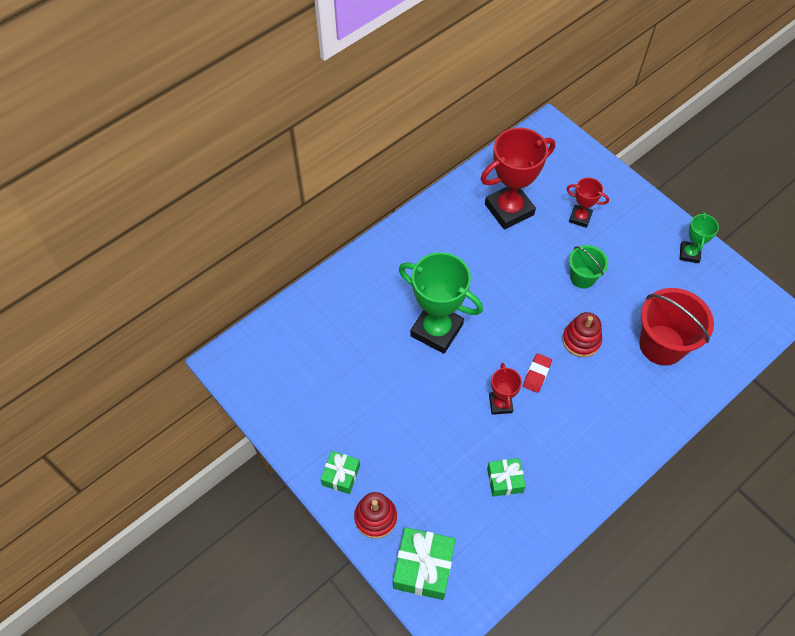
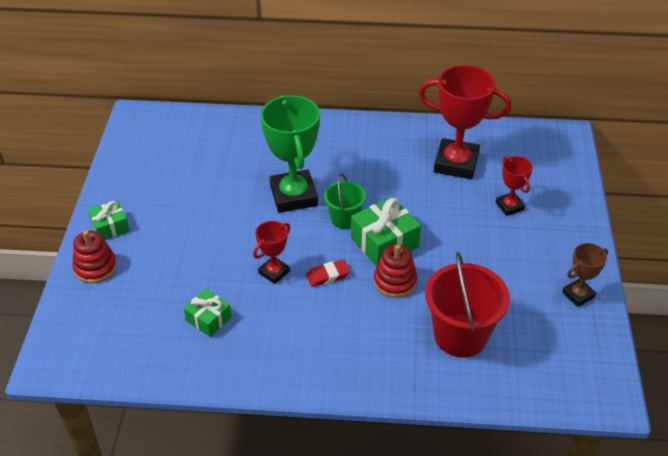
camera: 45 degrees right, 15 degrees down
(423, 567) = (81, 321): green gift -> green gift (384, 242)
(582, 277) = (455, 244): green bucket -> green bucket (344, 219)
(689, 254) = (578, 295): green trophy -> brown trophy

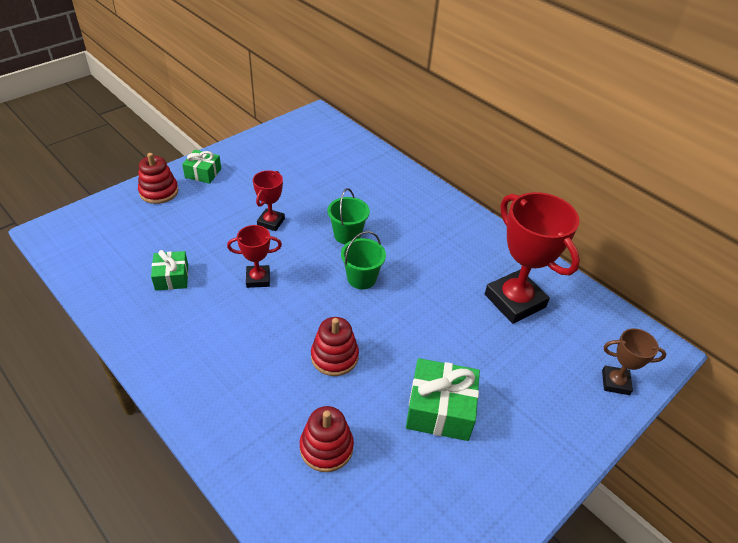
camera: 40 degrees right, 0 degrees up
(293, 196) = (347, 235): green trophy -> green bucket
(328, 275) = (291, 311): red eraser -> none
(384, 242) = (368, 319): green gift -> green gift (440, 409)
(460, 335) = (326, 447): red bucket -> red stacking toy
(509, 206) = (519, 372): red trophy -> red trophy (271, 222)
(578, 295) = (485, 508): brown trophy -> brown trophy (615, 382)

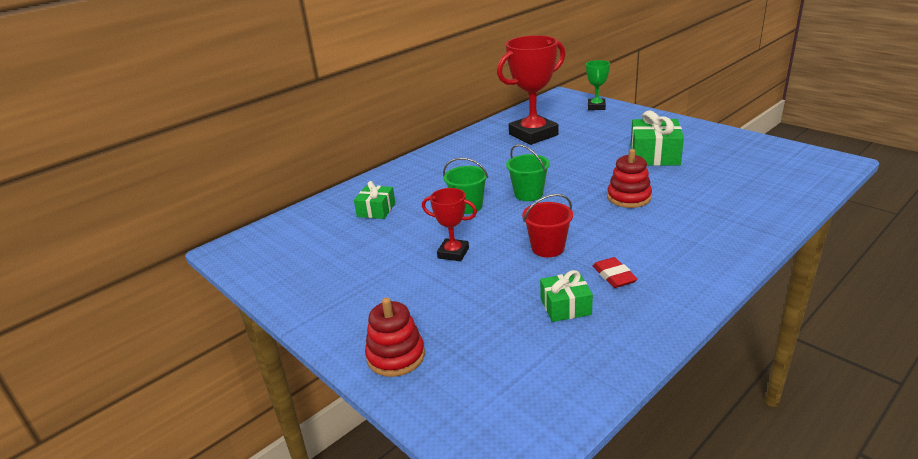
camera: 85 degrees left, 15 degrees down
(199, 314) = (614, 276): none -> red eraser
(203, 173) = (352, 322): green gift -> green gift (376, 210)
(258, 279) = (548, 248): red trophy -> red bucket
(326, 447) = (720, 192): red stacking toy -> none
(615, 382) = (596, 107): brown trophy -> green trophy

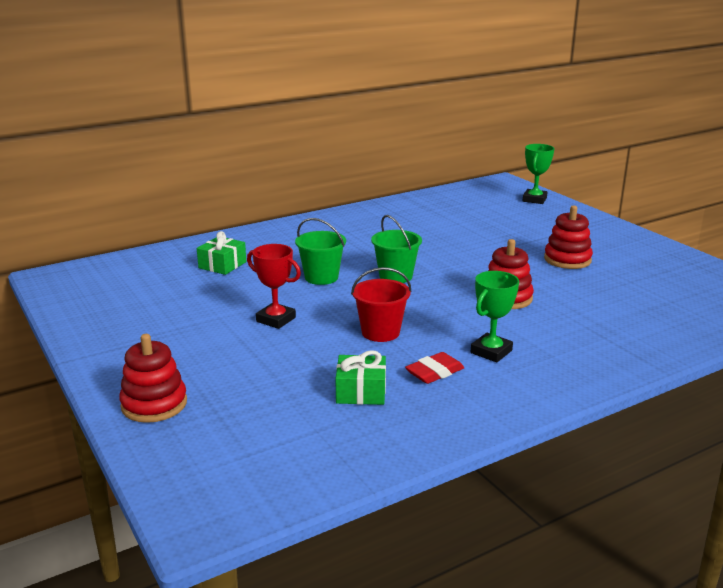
camera: 10 degrees right, 5 degrees down
(533, 135) = (442, 217): red trophy -> none
(614, 276) = (434, 372): red eraser -> red eraser turned 60 degrees clockwise
(647, 248) = (491, 352): none -> green trophy
(654, 155) = (567, 260): green gift -> red stacking toy

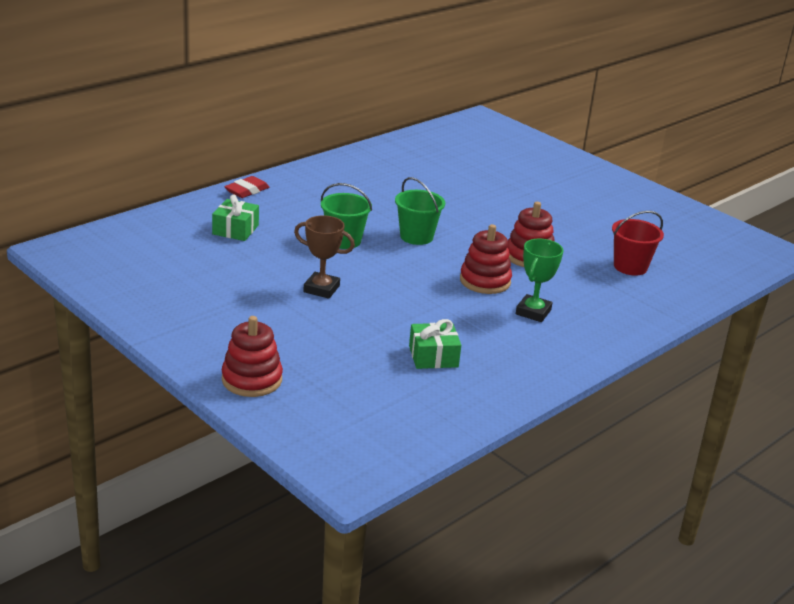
camera: 15 degrees left, 5 degrees up
(276, 319) = (321, 289): red trophy -> brown trophy
(380, 332) = (426, 297): red bucket -> red bucket (630, 267)
(434, 372) = (490, 334): red eraser -> red eraser (247, 191)
(534, 199) = (521, 141): green trophy -> none
(567, 260) = (573, 212): red stacking toy -> red stacking toy (485, 281)

